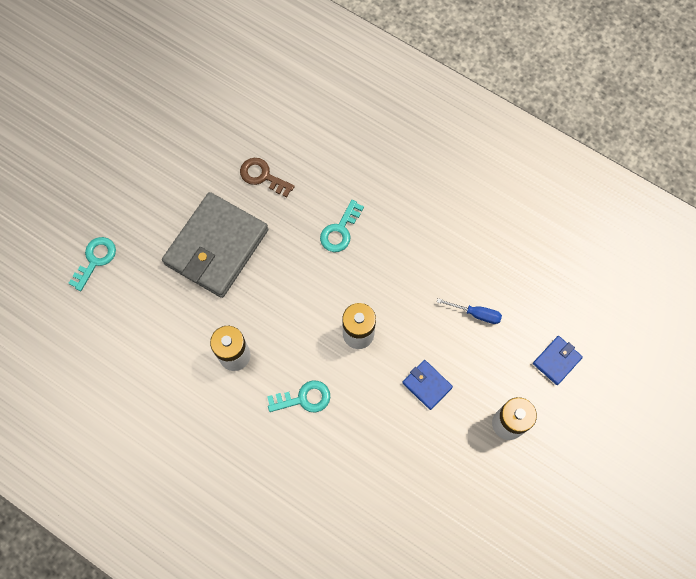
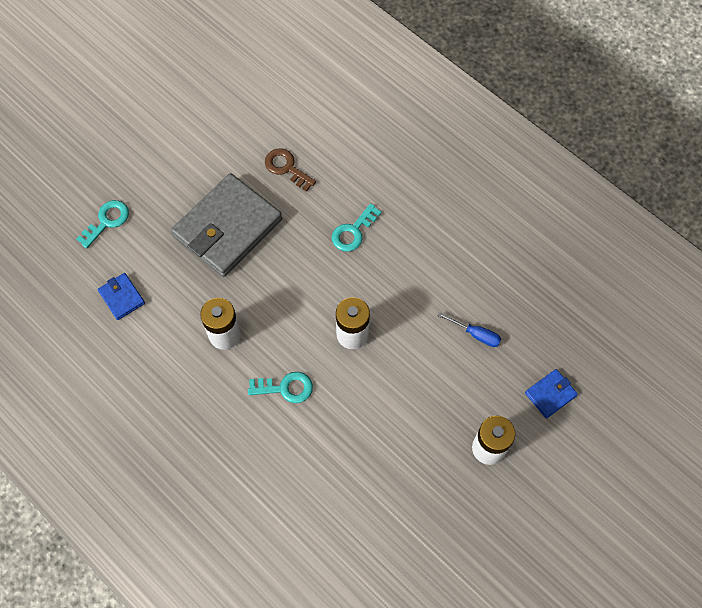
camera: 10 degrees right, 5 degrees down
(427, 385) = (412, 396): blue wallet -> blue wallet (122, 297)

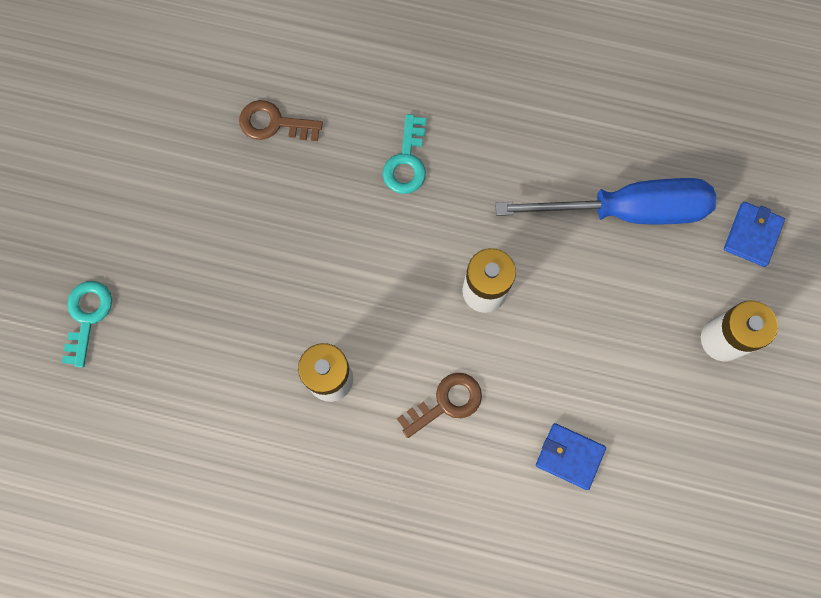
camera: 30 degrees left, 10 degrees up
(122, 297) = (170, 404): blue wallet -> blue wallet (569, 456)
(227, 228) = (248, 241): grey wallet -> none
(286, 388) = (446, 403): turquoise key -> brown key
(475, 334) = (626, 210): blue screwdriver -> blue screwdriver, size x2.33

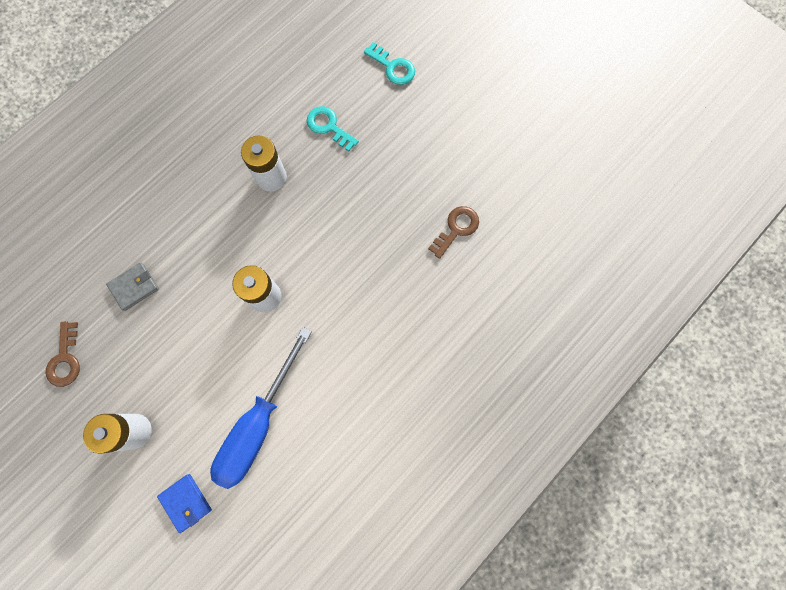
camera: 120 degrees right, 0 degrees up
(406, 162) = (380, 297): turquoise key -> turquoise key (329, 126)
(446, 403) = (213, 234): brown key -> brown key (65, 359)
(569, 456) = (134, 287): blue wallet -> grey wallet

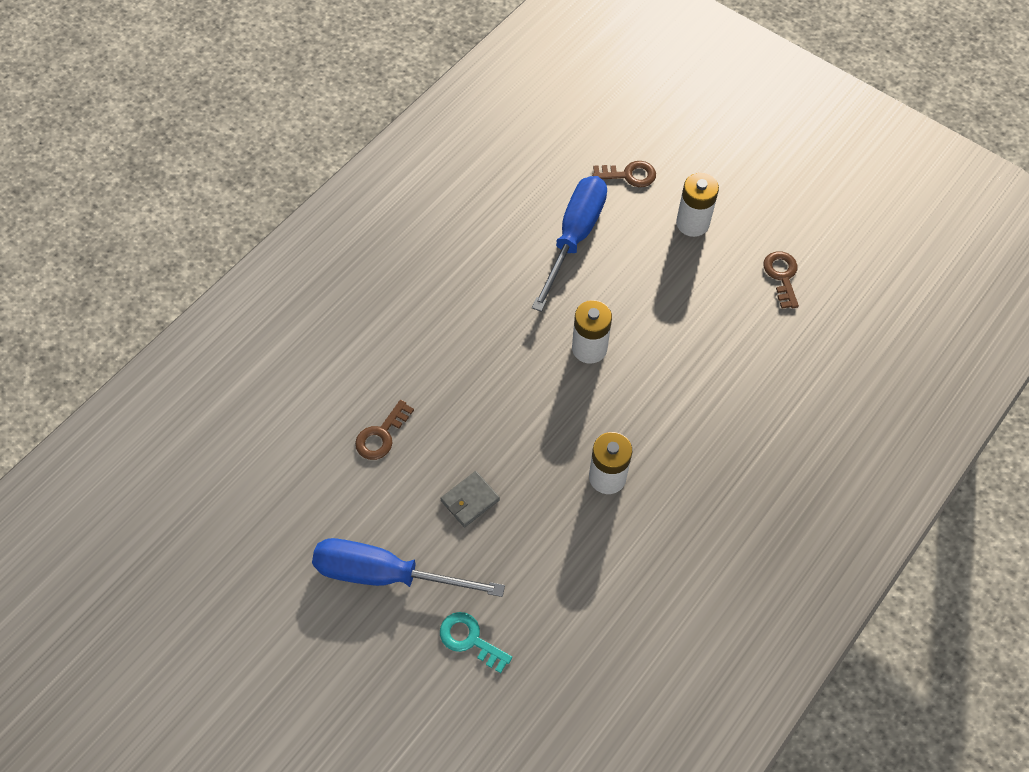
camera: 175 degrees right, 15 degrees down
(134, 287) = (733, 346): grey wallet -> grey wallet (470, 500)
(186, 502) = (629, 175): blue wallet -> brown key
(329, 126) = (546, 547): turquoise key -> none
(453, 116) = (386, 574): none -> blue screwdriver

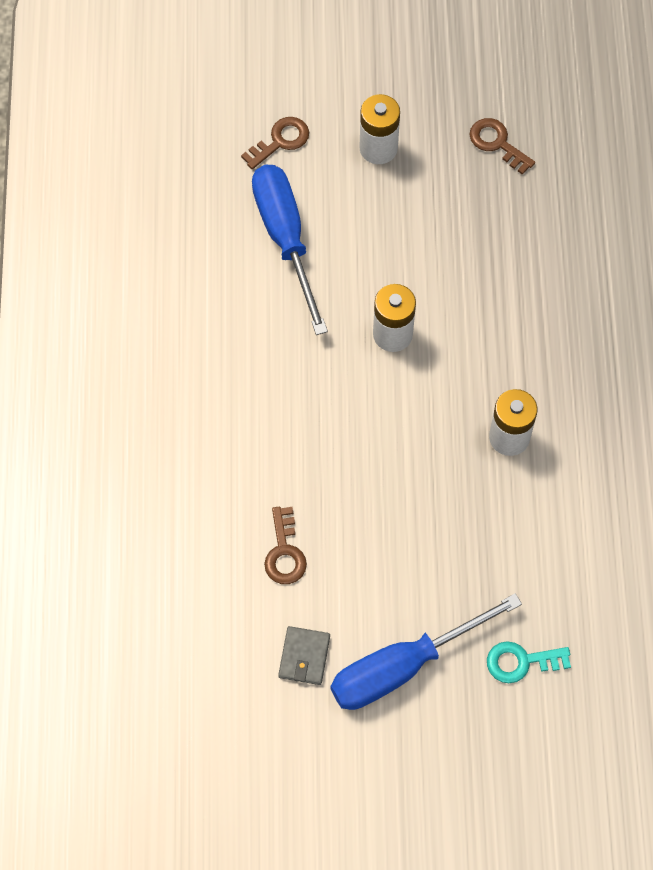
camera: 40 degrees left, 5 degrees up
(470, 500) = (414, 548): grey wallet -> grey wallet (304, 657)

